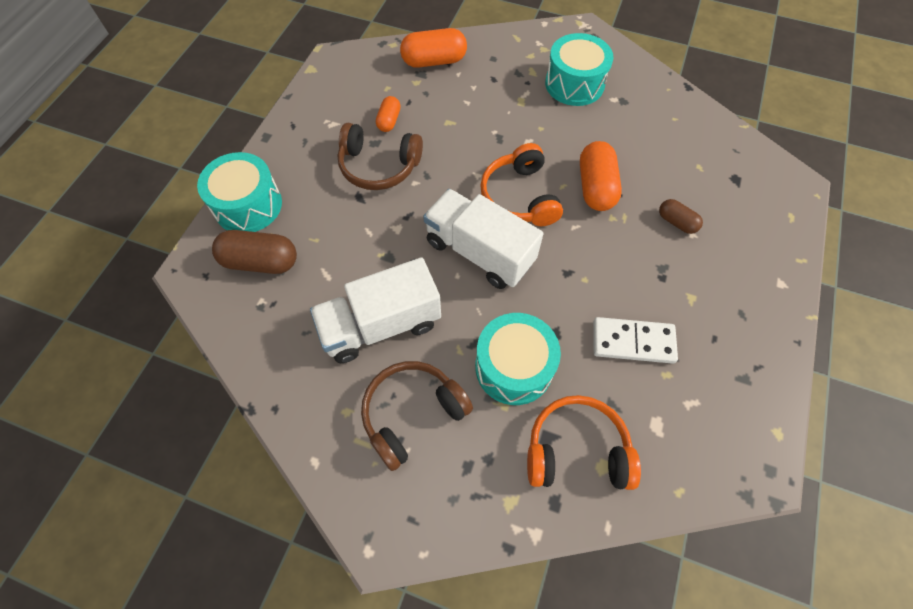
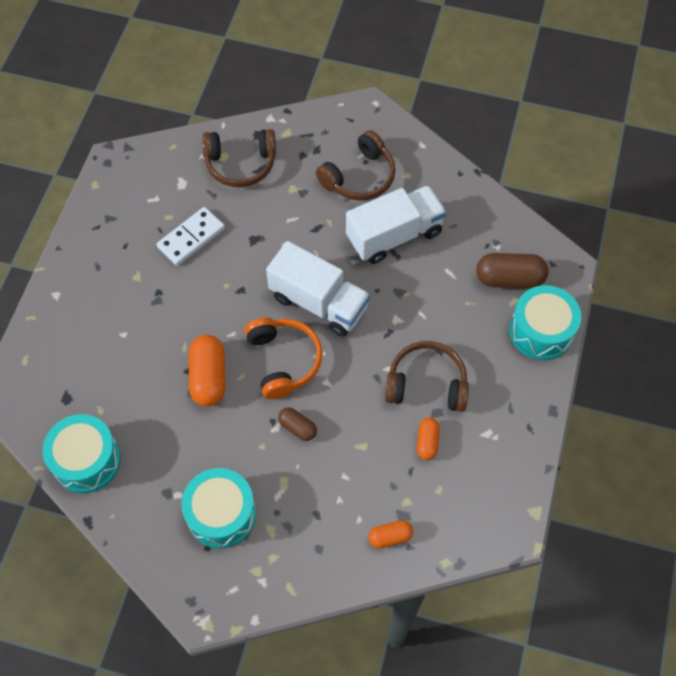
camera: 175 degrees right, 0 degrees up
(434, 61) = (390, 537): orange capsule -> orange capsule, size x0.57
(513, 367) = (286, 213): turquoise drum -> turquoise drum (87, 460)
(576, 450) = (241, 164): orange headphones -> brown headphones
(633, 341) = (191, 238): white domino -> white domino turned 45 degrees counterclockwise
(676, 222) = (136, 345): brown capsule -> brown capsule (298, 427)

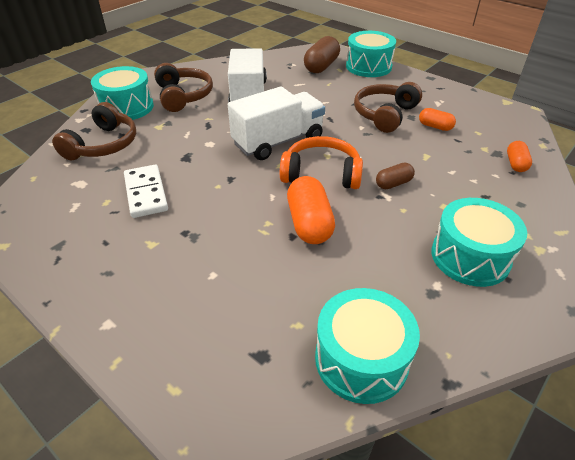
camera: 65 degrees left, 20 degrees down
(209, 377) = (309, 223): orange capsule -> orange capsule turned 60 degrees clockwise
(311, 142) = (127, 107): none -> turquoise drum

